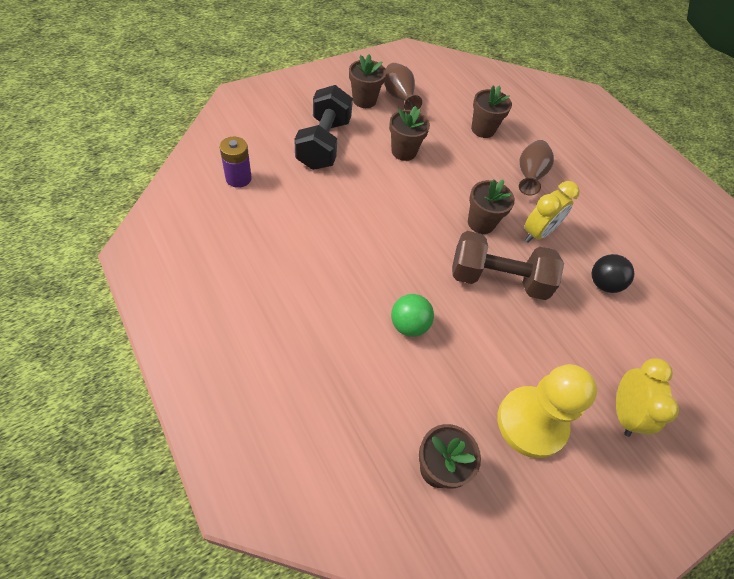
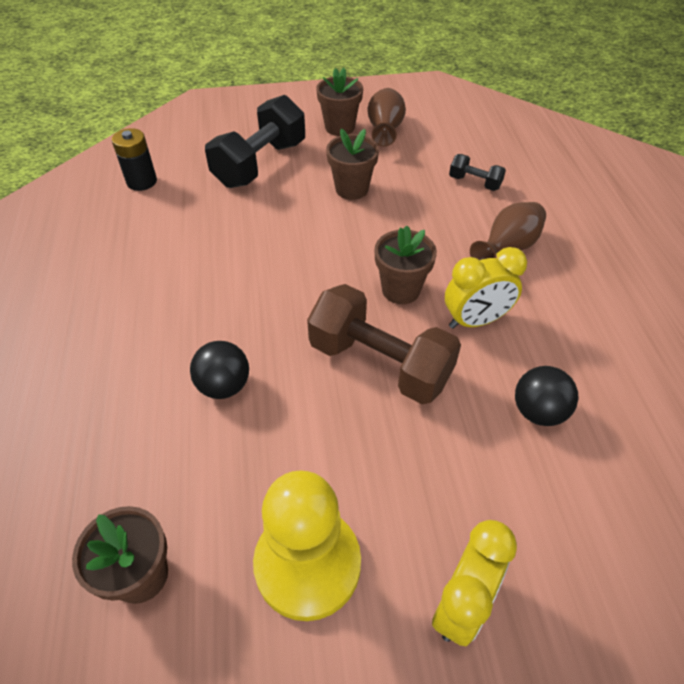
camera: 30 degrees right, 5 degrees down
(238, 178) = (142, 181): purple battery -> black battery
(409, 325) = (224, 386): green ball -> black ball
(483, 129) = (474, 183): brown flower pot -> black dumbbell

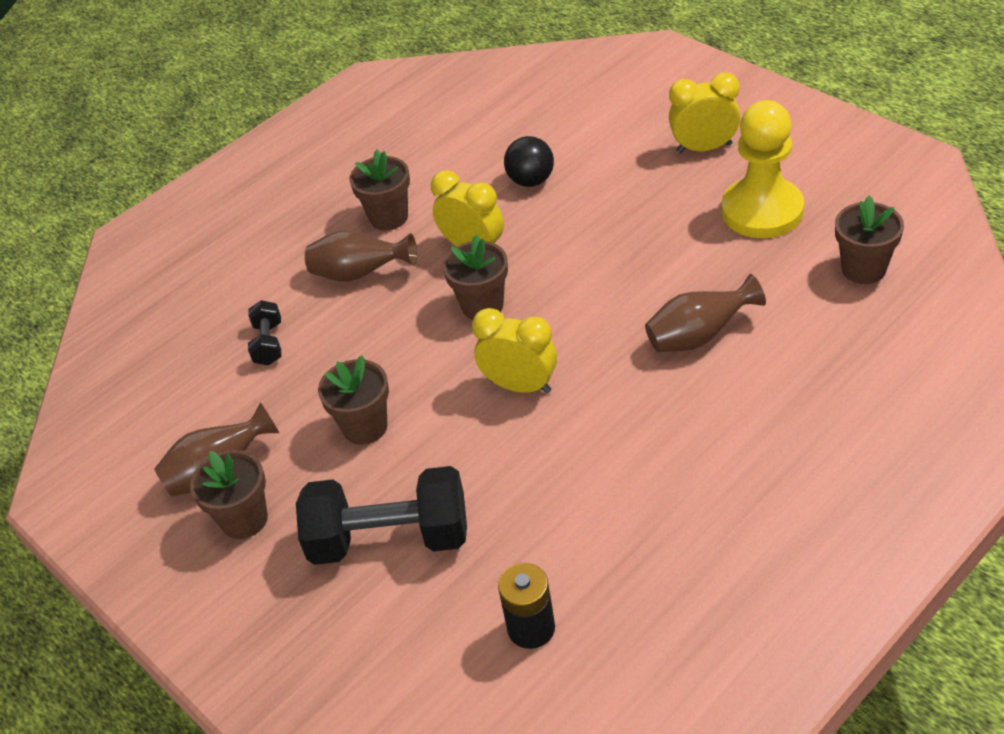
camera: 120 degrees left, 5 degrees down
(224, 386) = (699, 336): black ball -> brown vase
(301, 265) = (520, 386): none -> yellow clock
(380, 363) = (576, 271): brown dumbbell -> none
(567, 294) = (389, 217): none -> brown flower pot

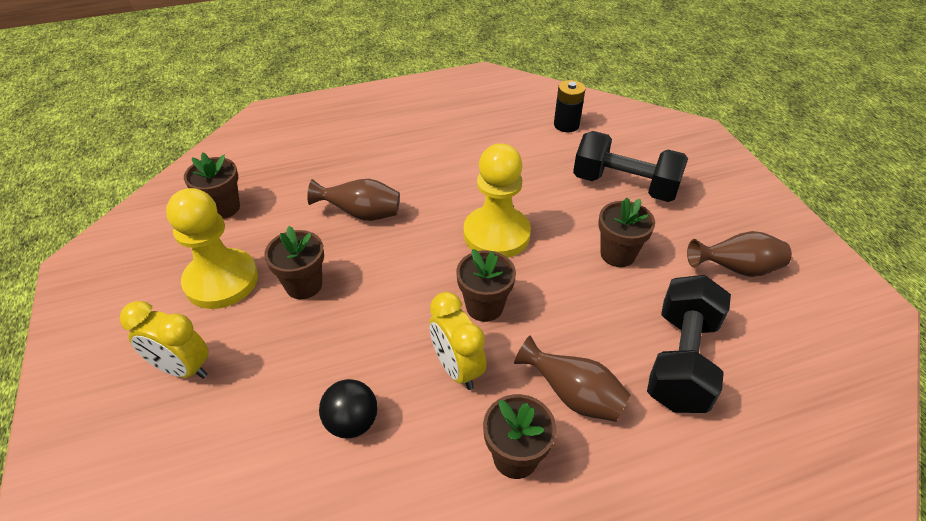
camera: 160 degrees left, 0 degrees up
(244, 519) = (719, 231): brown flower pot -> brown flower pot (303, 285)
(268, 344) = (681, 360): black dumbbell -> black dumbbell, size x2.10
(520, 386) = (496, 234): yellow clock -> yellow pawn

